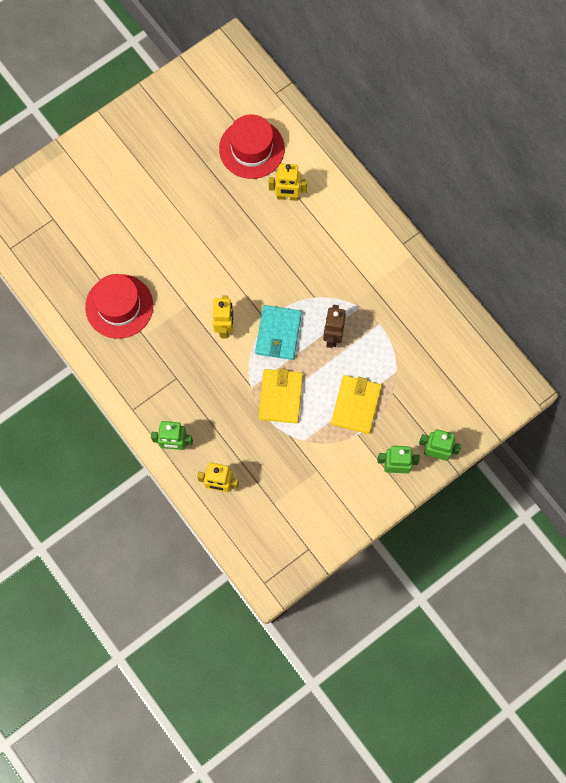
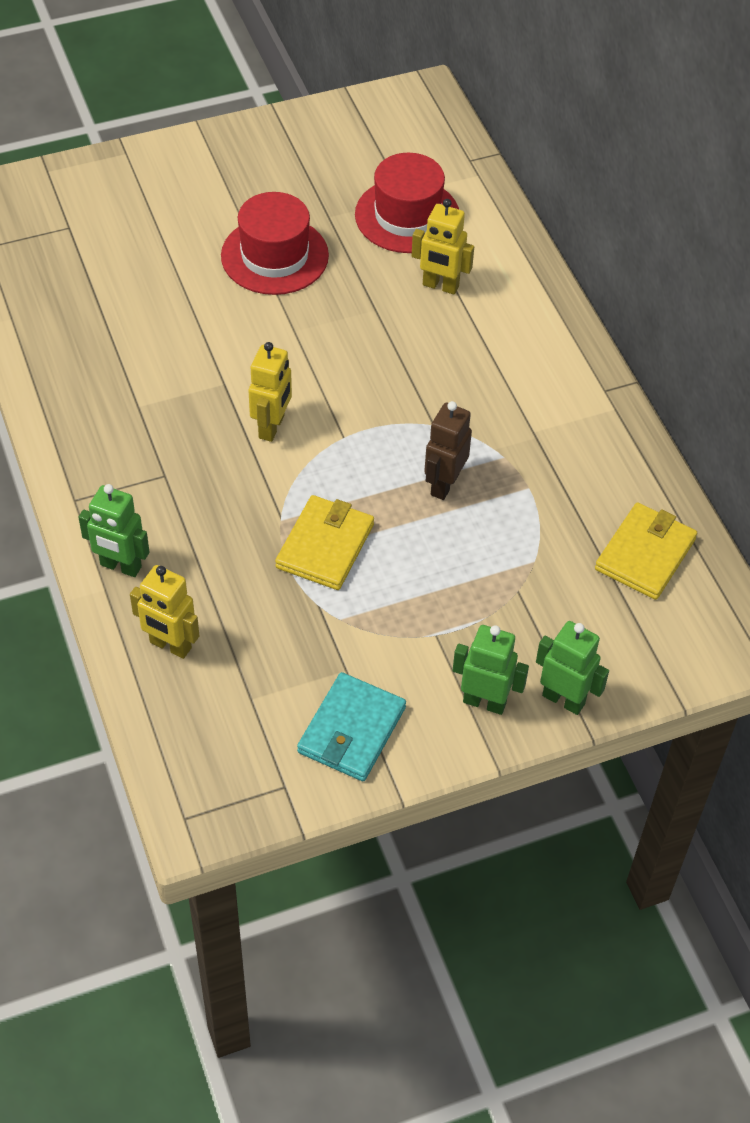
camera: 15 degrees right, 20 degrees down
(119, 306) = (117, 358): red hat -> red hat (274, 256)
(278, 334) = (355, 458): turquoise wallet -> turquoise wallet (352, 730)
(356, 405) = (448, 591): yellow wallet -> yellow wallet (645, 554)

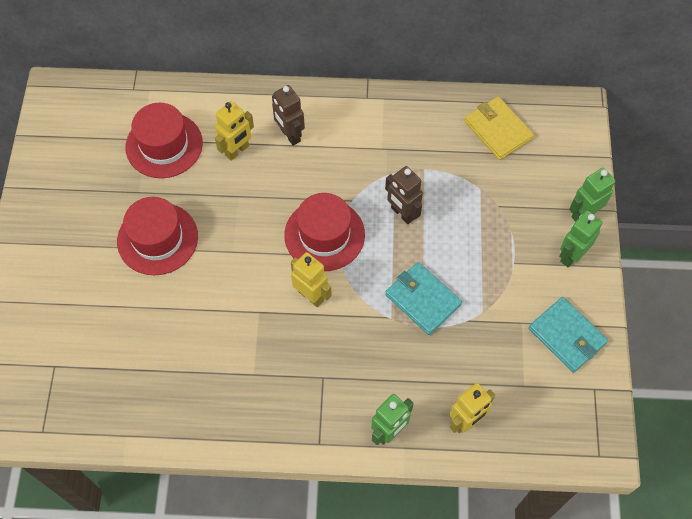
camera: 65 degrees left, 10 degrees up
(325, 546) = (422, 299): yellow wallet -> turquoise wallet
(366, 412) = (324, 235): none -> red hat
(495, 329) = (290, 135): none -> brown robot

